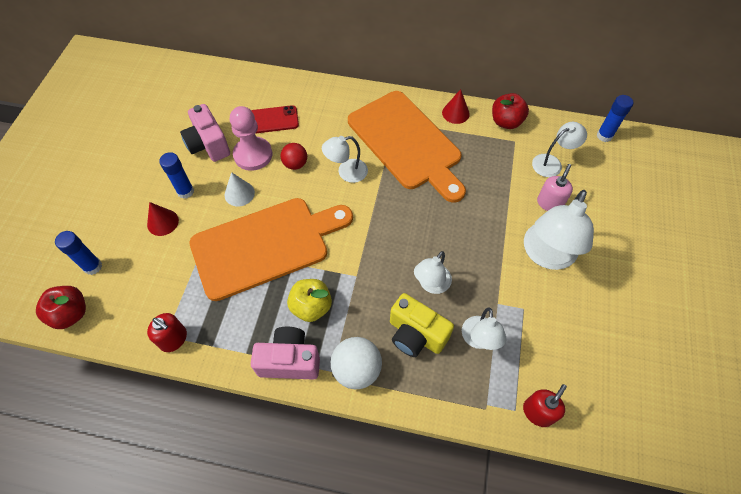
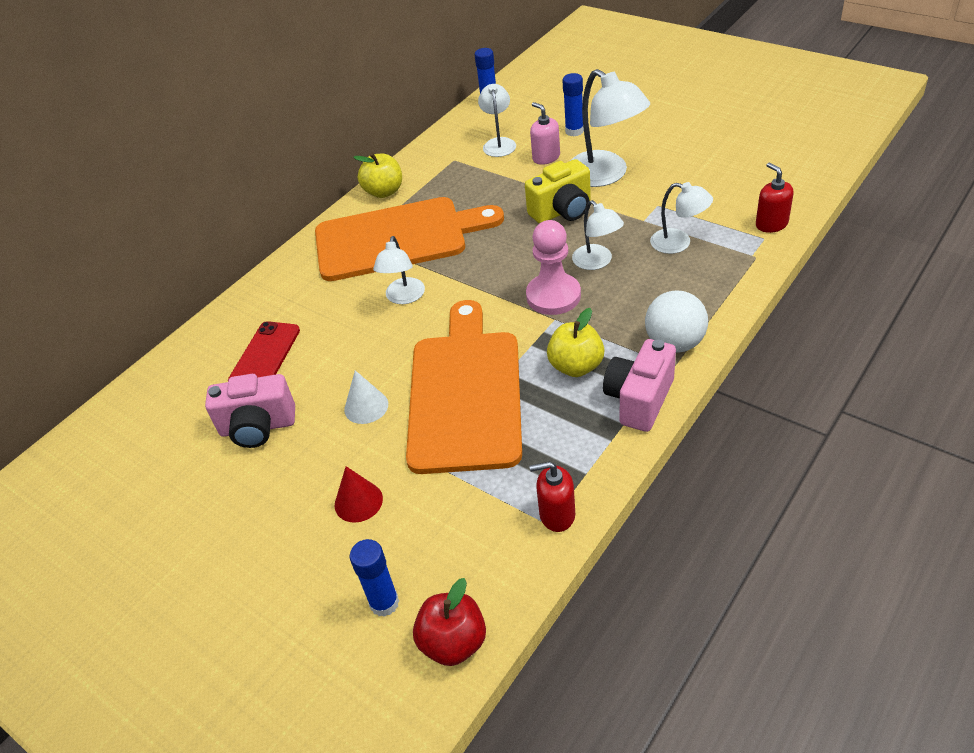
camera: 60 degrees left, 15 degrees down
(174, 339) = (557, 514): red soap dispenser -> red soap dispenser turned 150 degrees counterclockwise
(185, 191) = (322, 466): blue glue stick -> blue glue stick (574, 131)
(253, 155) = (311, 381): pink pawn -> pink pawn (553, 296)
(295, 164) = (357, 342): red ball -> none
(416, 335) = (652, 287): yellow camera -> yellow camera (562, 211)
(455, 113) = (384, 192): red cone -> yellow apple
(506, 122) = (424, 159): red apple -> none

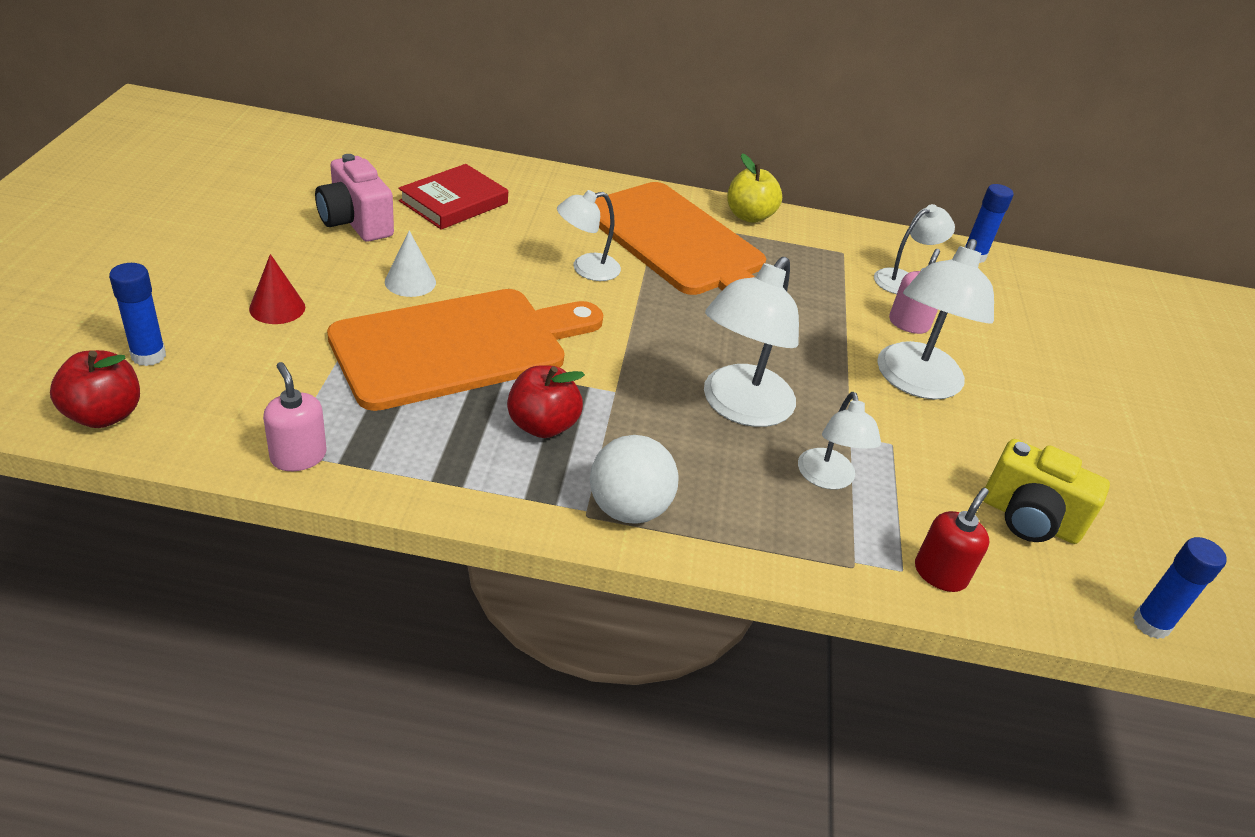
camera: 50 degrees right, 5 degrees down
(265, 355) = (454, 202): red phone -> red book
(553, 296) = (654, 382): pink pawn -> none
(557, 514) = (298, 456): red soap dispenser -> pink soap dispenser
(562, 211) = (816, 358): yellow camera -> yellow camera (1028, 519)
(574, 131) = (982, 337): blue glue stick -> blue glue stick (1151, 624)
(576, 366) = (542, 425): yellow apple -> red apple
(597, 262) = (740, 407): white lamp -> white lamp, size x1.72
(639, 400) = (510, 493): pink camera -> none

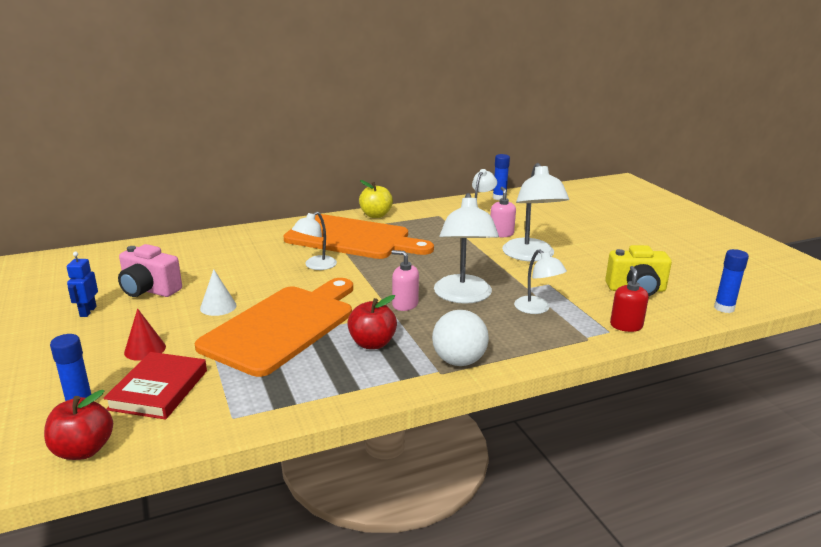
camera: 25 degrees left, 15 degrees down
(265, 225) = (88, 311): none -> blue robot
(298, 456) = (245, 416): pink soap dispenser -> pink soap dispenser (405, 304)
(454, 202) = (202, 261): red book -> red book (158, 390)

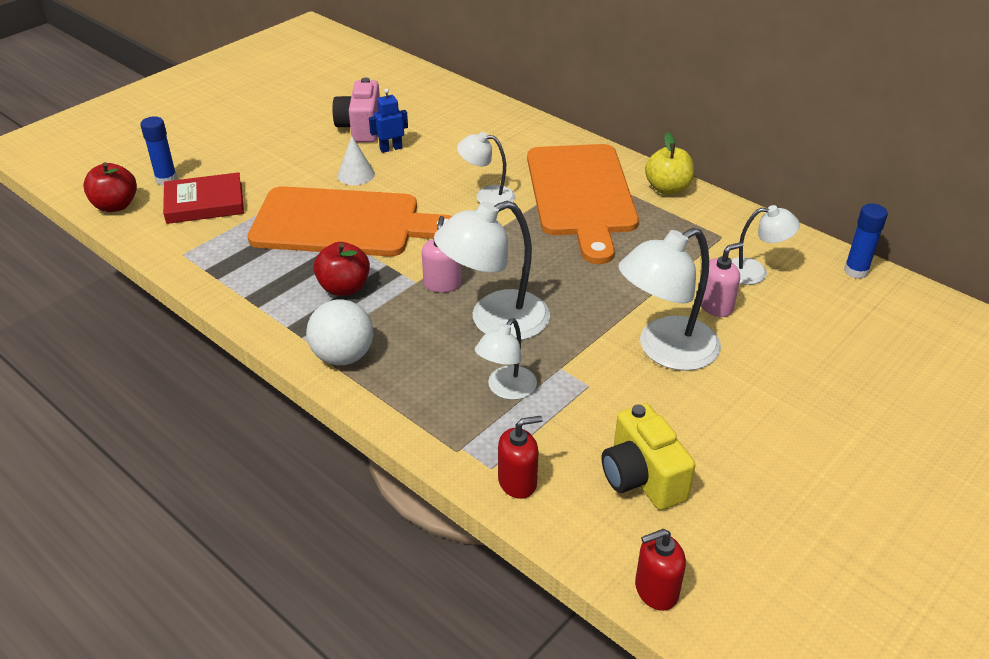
camera: 65 degrees right, 15 degrees up
(88, 311) = (303, 118): blue robot -> blue robot (391, 148)
(145, 349) = (260, 170): red cone -> none
(724, 308) = (656, 590): blue glue stick -> red soap dispenser

